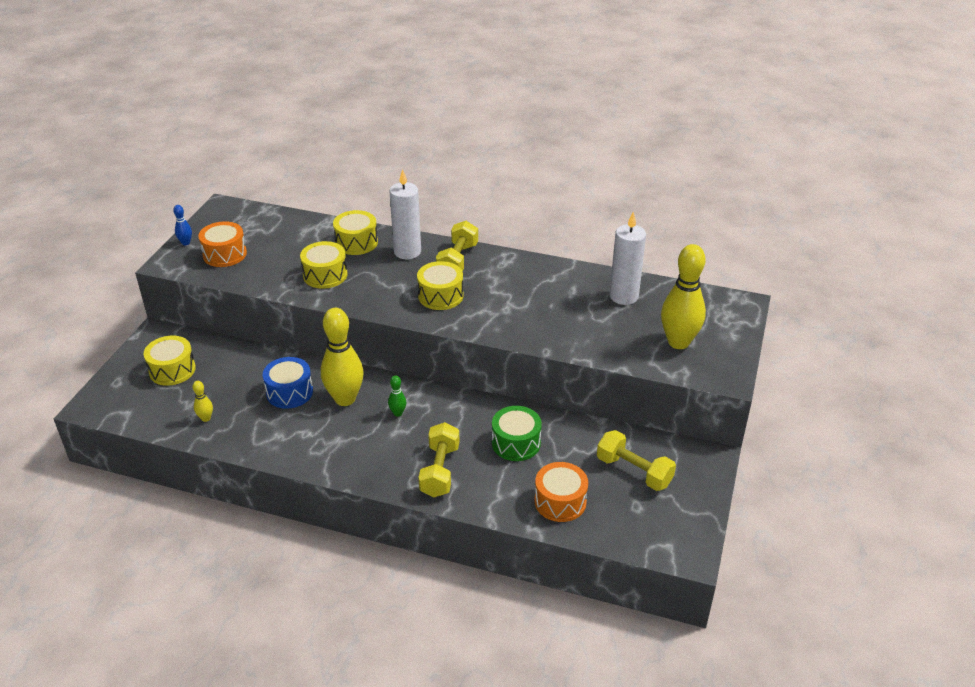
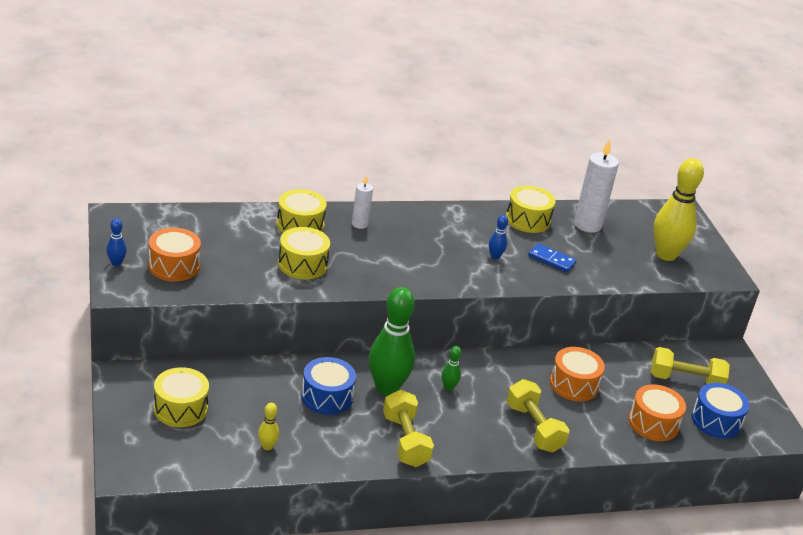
camera: 35 degrees left, 5 degrees down
(345, 399) = (387, 388): yellow bowling pin -> green bowling pin
(407, 252) = (359, 224): white candle -> white candle, size x0.56
(440, 296) = (433, 260): yellow drum -> yellow drum (528, 220)
(457, 260) = (415, 223): yellow dumbbell -> yellow dumbbell (405, 441)
(501, 305) = (495, 256): none -> blue bowling pin
(516, 443) = (574, 384): green drum -> orange drum
(553, 320) = (551, 260): none -> blue domino
(629, 519) = (716, 421): none -> blue drum

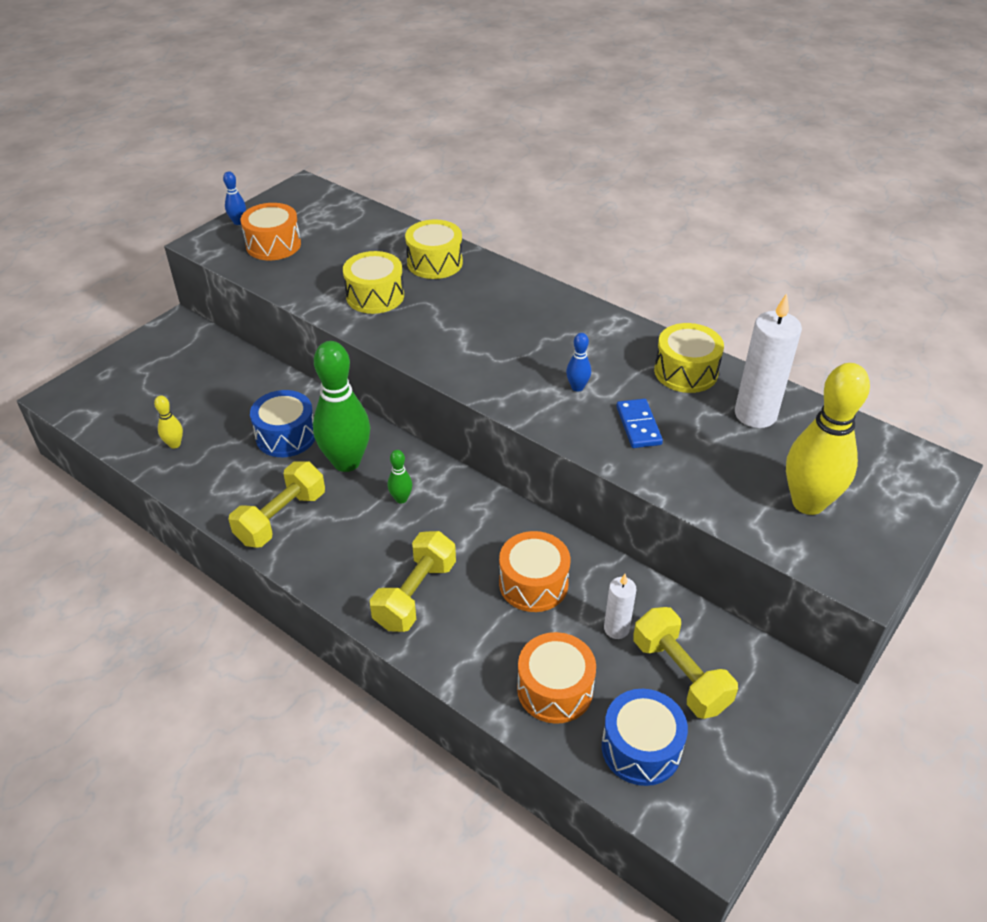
camera: 55 degrees right, 10 degrees up
(180, 408) = (171, 374): yellow drum -> none
(359, 224) = (491, 288): white candle -> white candle (616, 629)

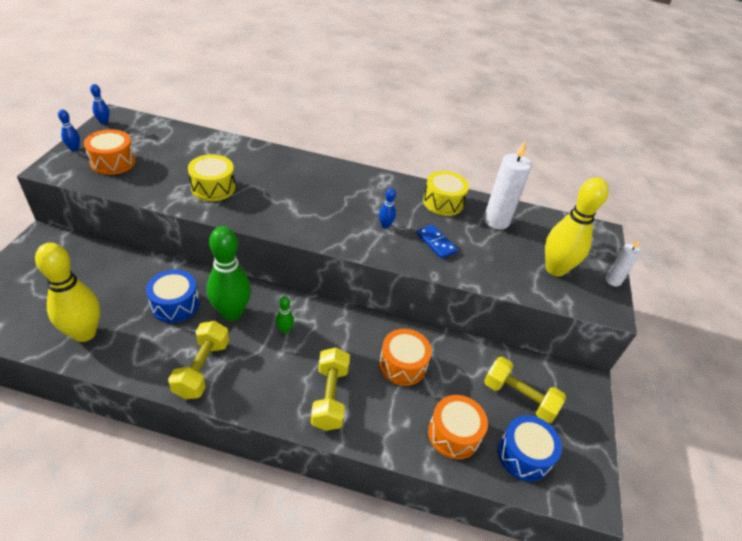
camera: 30 degrees left, 0 degrees up
(174, 444) = (84, 333): yellow bowling pin -> yellow bowling pin, size x2.32
(287, 193) = (104, 122): none -> blue bowling pin
(435, 263) = (244, 157): yellow drum -> none
(616, 629) = (467, 379): white candle -> white candle (613, 281)

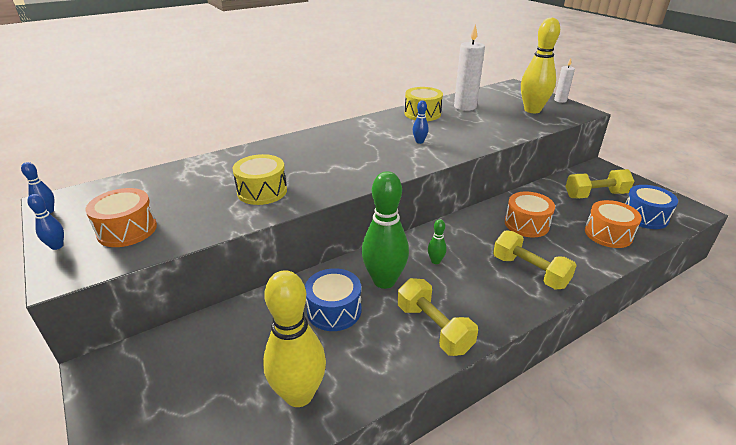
camera: 40 degrees left, 10 degrees down
(436, 243) = (461, 133): blue domino -> none

